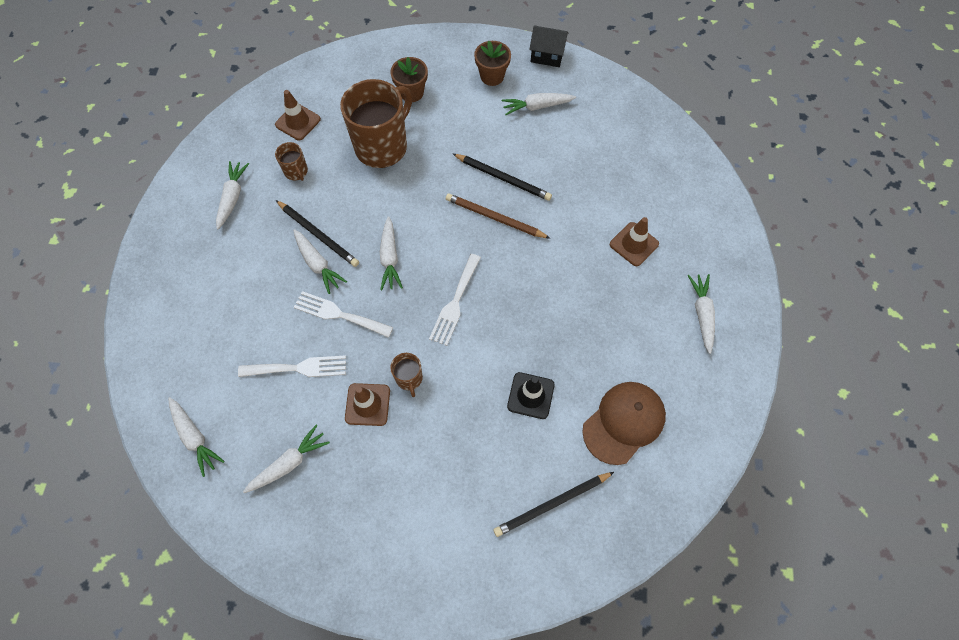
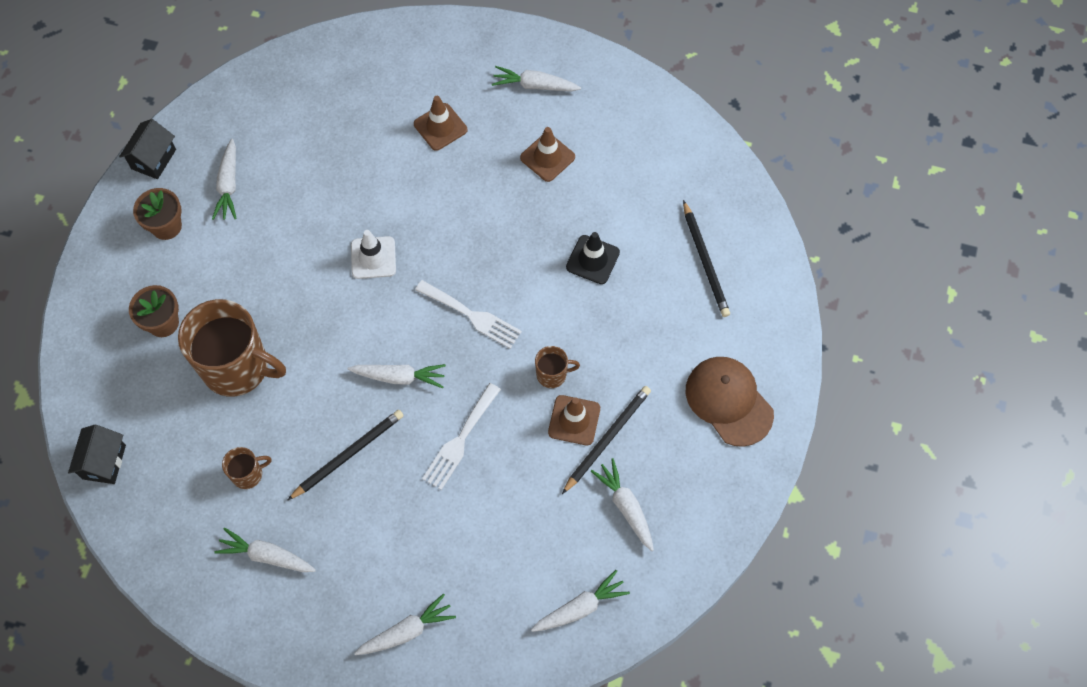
camera: 80 degrees left, 0 degrees up
(298, 84) = (104, 462): none -> black house
(298, 122) = (169, 467): brown traffic cone -> brown traffic cone (547, 157)
(299, 368) = (518, 489): white fork -> none
(318, 264) = (389, 458): white carrot -> white carrot (407, 631)
(382, 146) = (237, 367): brown mug -> brown mug turned 150 degrees clockwise
(495, 218) = (373, 257): brown pencil -> white traffic cone
(503, 178) = (321, 240): black pencil -> black pencil (607, 439)
(624, 422) = (635, 182): brown cap -> brown cap (729, 401)

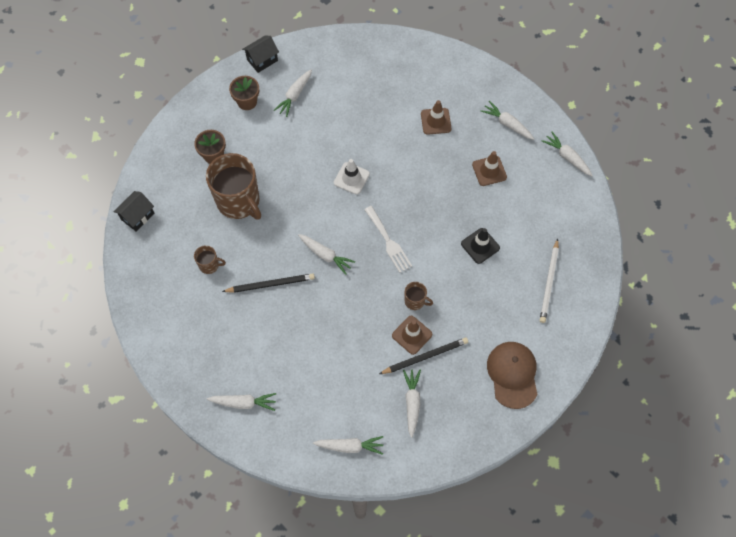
camera: 30 degrees right, 0 degrees up
(266, 555) = (192, 316): white carrot -> white carrot (567, 157)
(460, 440) = (338, 310): white fork -> none
(705, 261) = (549, 282): black pencil -> white pencil

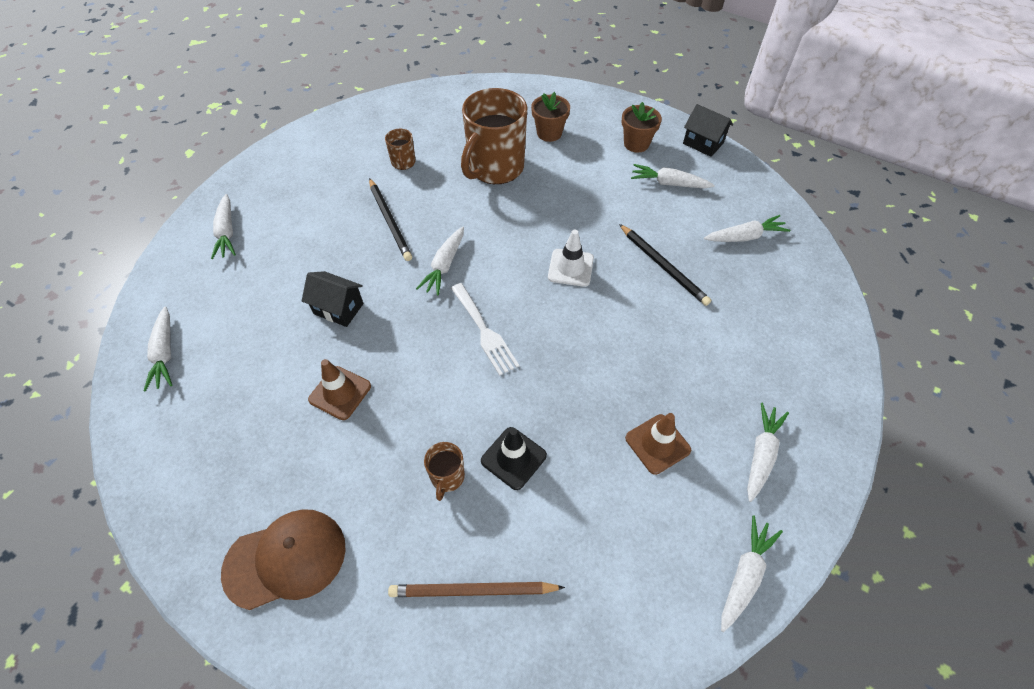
camera: 75 degrees right, 10 degrees down
(138, 216) = (449, 95): black house -> black house (338, 309)
(388, 242) = (484, 332): white fork -> white fork turned 75 degrees counterclockwise
(412, 402) = (231, 416): white carrot -> white carrot (745, 237)
(415, 301) = (396, 385): brown mug -> brown mug (447, 477)
(425, 356) = (306, 418): black pencil -> black pencil (663, 266)
(436, 121) = (712, 348): brown traffic cone -> none
(549, 282) = (472, 591): white pencil -> brown pencil

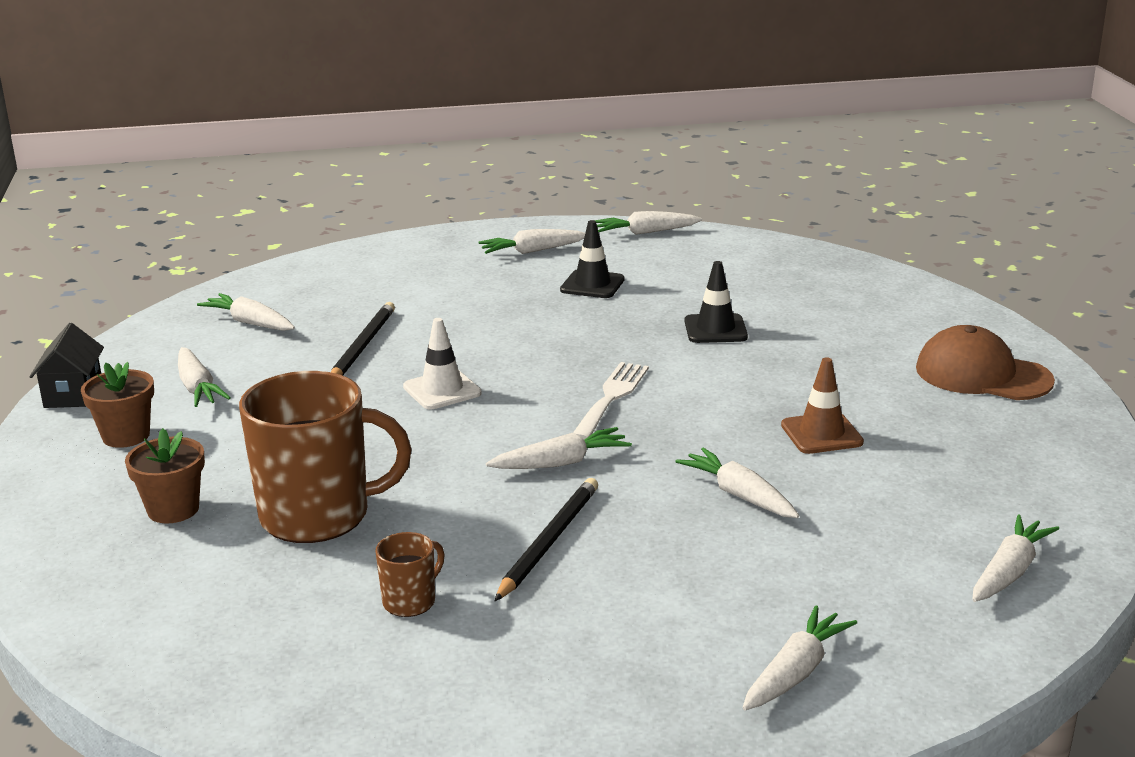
camera: 130 degrees left, 30 degrees down
(338, 309) = (738, 495): black house -> white carrot
(447, 477) = (787, 346): brown mug -> none
(472, 591) = (841, 302): brown pencil -> none
(657, 444) = (592, 285): brown traffic cone -> black traffic cone

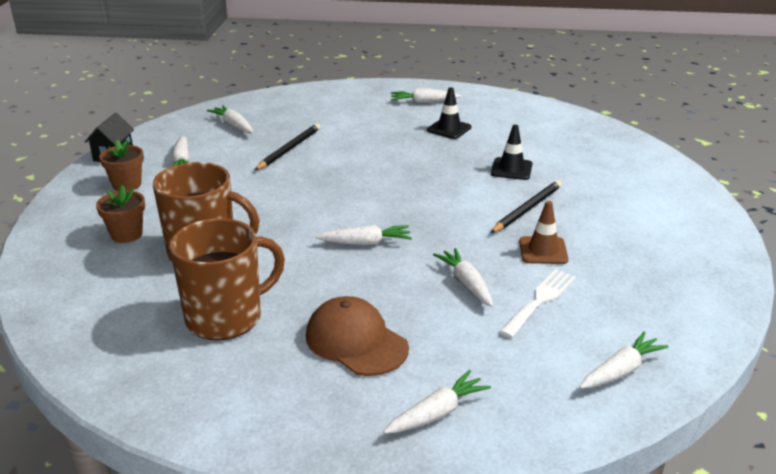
camera: 15 degrees right, 5 degrees up
(410, 601) = (226, 317): brown mug -> brown mug, size x2.24
(442, 390) = (320, 184): white traffic cone -> none
(549, 541) = (329, 293): black pencil -> black pencil (527, 209)
(611, 397) = (420, 204): white fork -> white fork (540, 300)
(645, 232) = (501, 99): white carrot -> none
(982, 374) = (676, 227): brown cap -> brown cap (356, 341)

